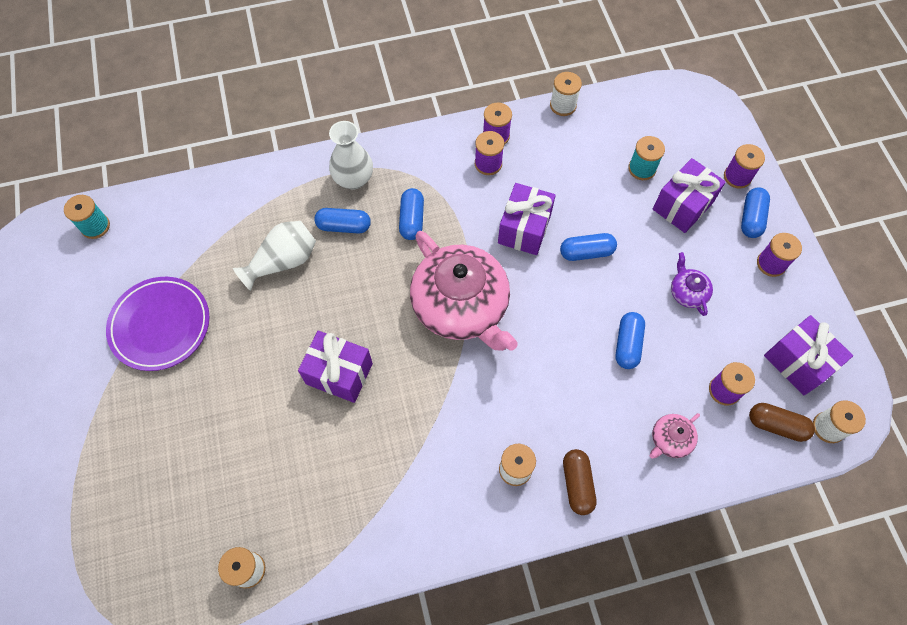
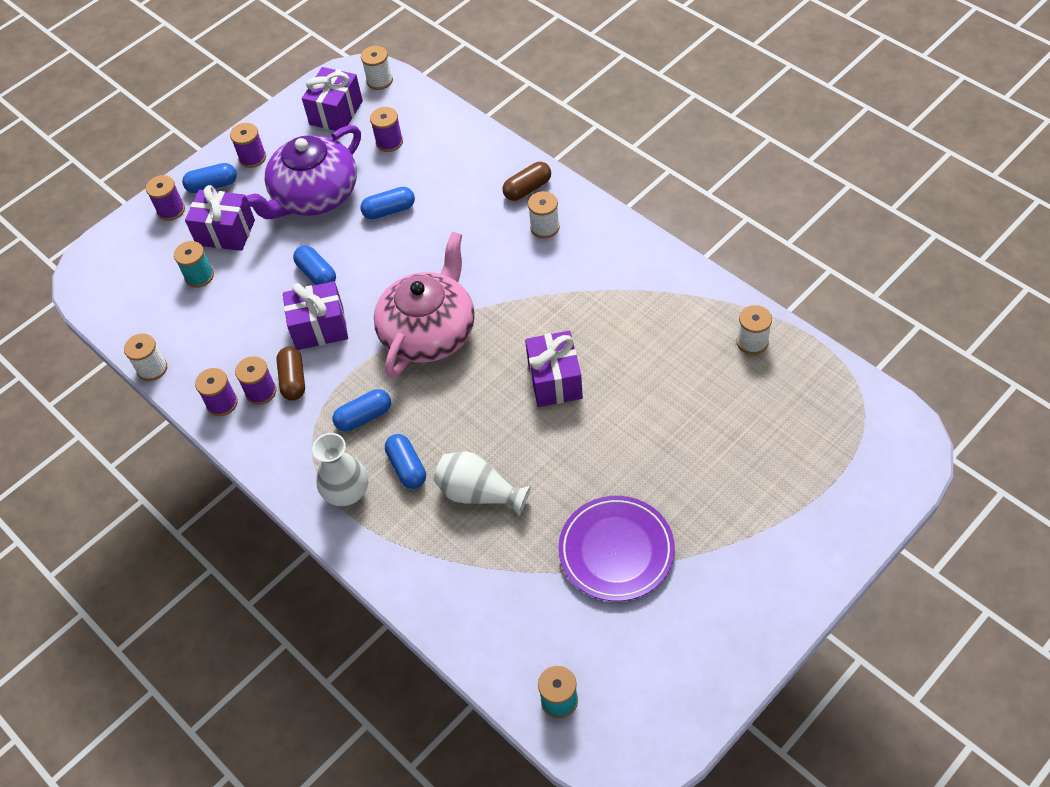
camera: 115 degrees left, 10 degrees down
(670, 439) = (452, 155): pink teapot -> none
(687, 292) = (314, 195): purple teapot -> purple teapot, size x2.38
(776, 425) = (398, 106): brown capsule -> brown capsule (293, 380)

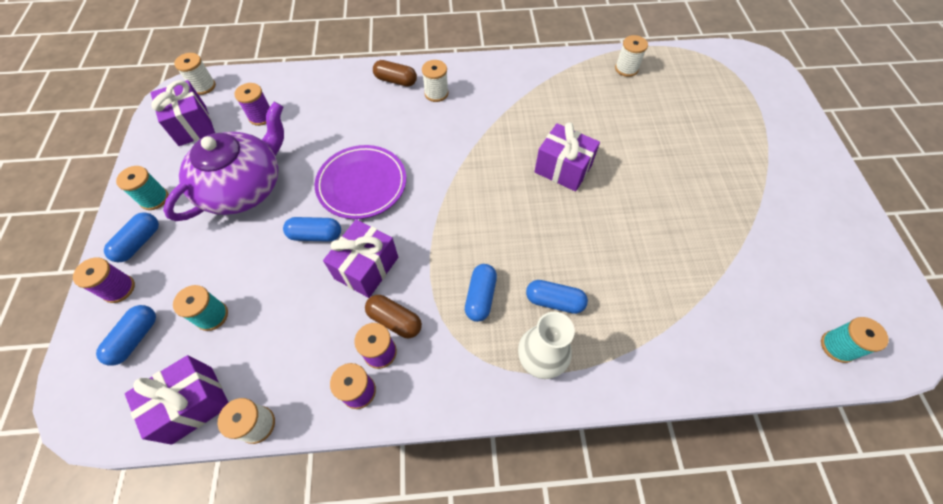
camera: 55 degrees left, 5 degrees up
(225, 232) = (196, 266): purple gift -> purple gift (192, 404)
(252, 158) = (154, 199): purple spool -> turquoise spool
(314, 195) = (244, 187): purple teapot -> purple teapot turned 135 degrees counterclockwise
(389, 210) = (317, 156): blue capsule -> blue capsule (135, 338)
(429, 332) = (448, 205): pink teapot -> none
(479, 493) = (618, 272): white vase -> none
(527, 188) = (396, 81): brown capsule -> brown capsule turned 75 degrees counterclockwise
(616, 551) = (730, 230): purple plate -> purple plate (362, 184)

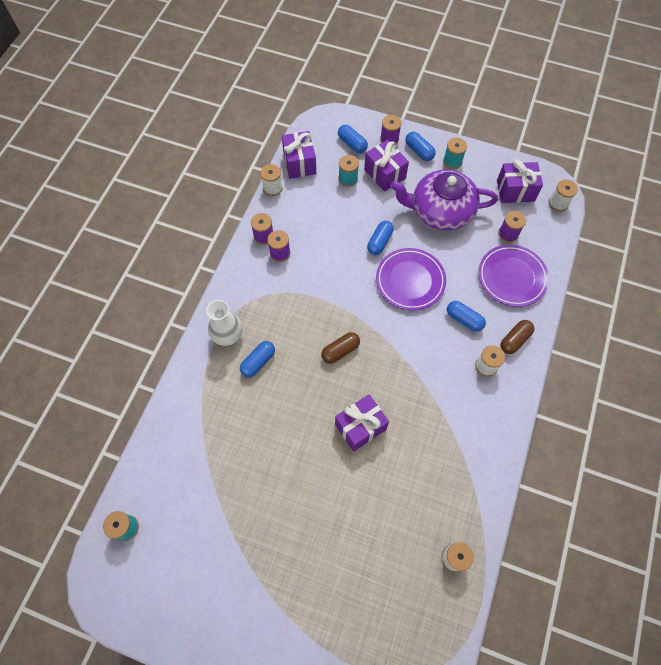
camera: 115 degrees right, 5 degrees up
(244, 187) = (440, 211): purple teapot -> purple teapot turned 120 degrees clockwise
(320, 100) = (512, 277): none -> purple plate
(366, 268) = (340, 263): purple gift -> purple gift (384, 174)
(394, 320) = (295, 267): brown capsule -> brown capsule (340, 351)
(480, 297) = (285, 320): blue capsule -> blue capsule (464, 319)

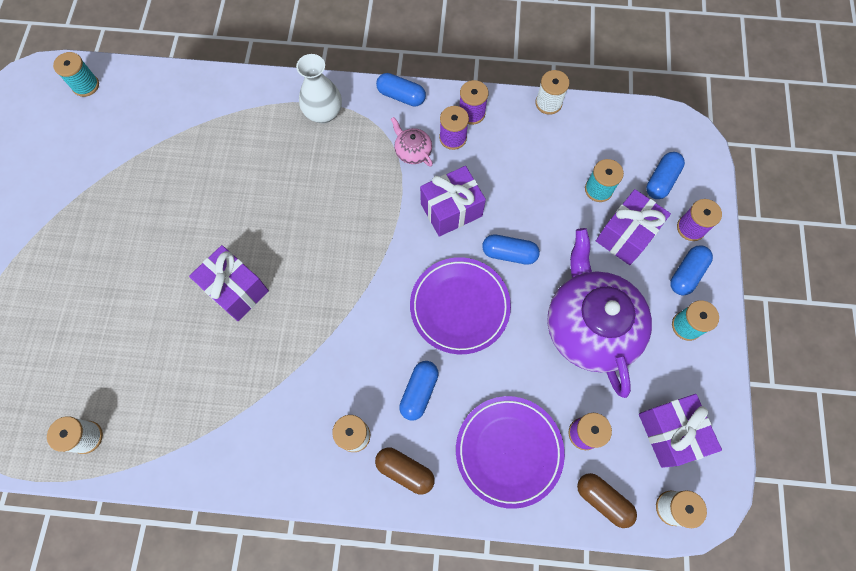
camera: 75 degrees right, 5 degrees up
(258, 362) = (296, 155): blue capsule -> blue capsule (401, 96)
(282, 281) = (412, 151): none -> pink teapot
(299, 163) = (600, 124): purple gift -> purple gift (451, 210)
(340, 351) = (333, 242): brown capsule -> brown capsule (603, 500)

